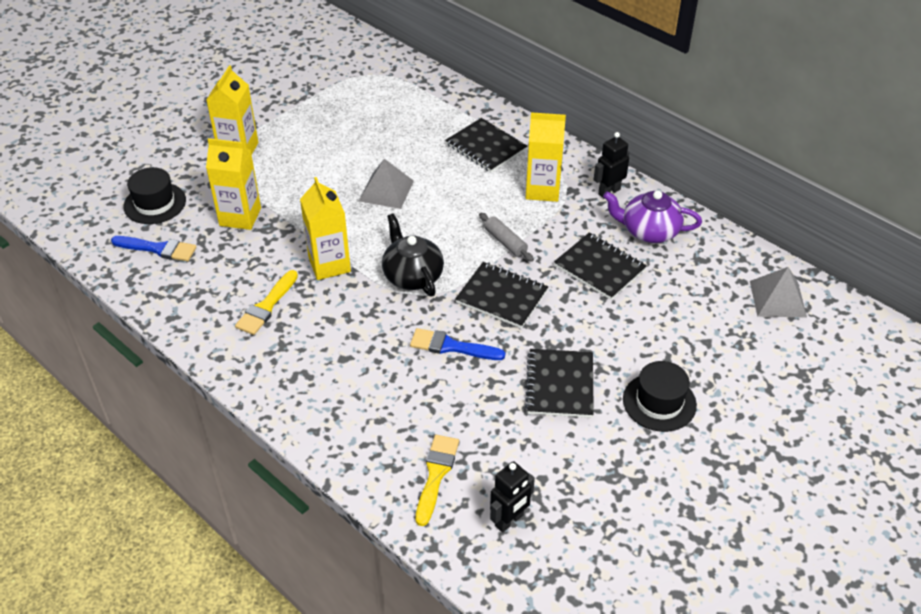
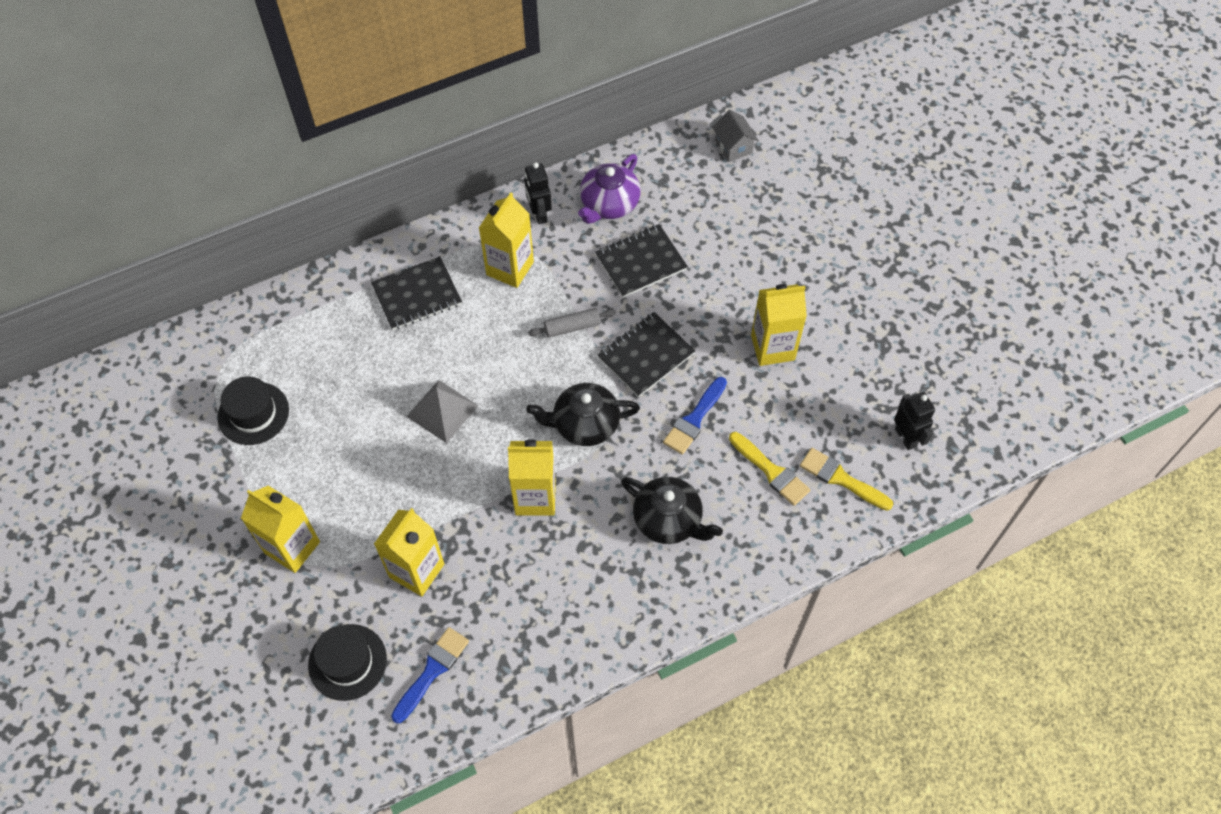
camera: 70 degrees left, 15 degrees up
(266, 306) = (573, 574): yellow brush -> yellow brush (771, 471)
(340, 354) = (668, 520): none -> black teapot
(559, 385) = (772, 347): black notebook -> yellow carton
(659, 402) = (817, 281): black hat -> black hat (253, 413)
(777, 298) = (733, 147): grey pyramid -> grey house

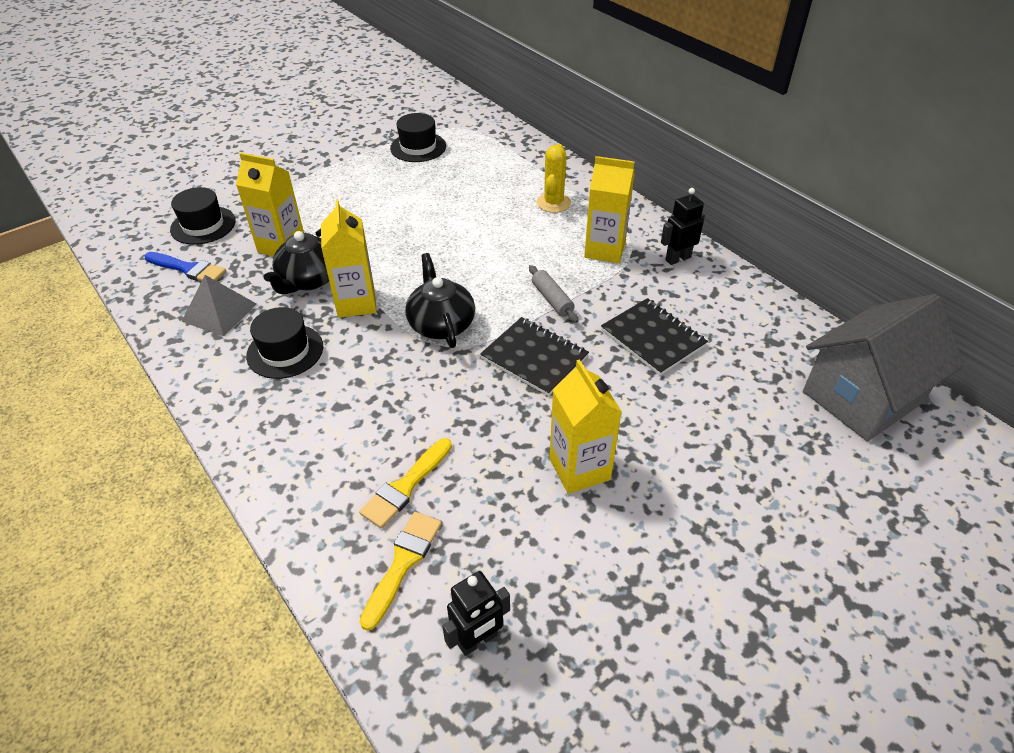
camera: 80 degrees right, 15 degrees down
(292, 547) = (303, 184): yellow carton -> none
(417, 295) = (553, 203): black notebook -> yellow cactus
(442, 411) = (438, 235): grey pyramid -> grey pyramid (219, 312)
(592, 564) = (285, 351): none -> black hat
(609, 204) = (716, 304): purple teapot -> none
(668, 520) = (336, 401): black teapot -> black teapot (309, 280)
(694, 419) = (463, 407): blue brush -> none
(733, 147) = (862, 397): grey house -> grey house, size x2.28

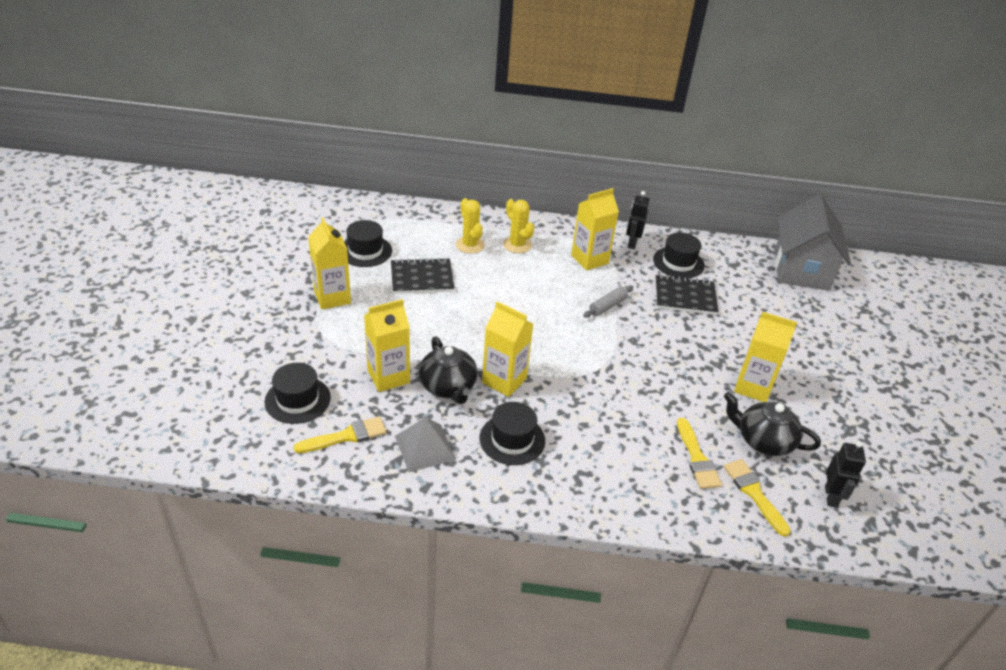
camera: 50 degrees left, 5 degrees down
(188, 269) = (346, 436): blue brush -> yellow brush
(339, 168) = (332, 297): none -> yellow carton
(441, 324) = (573, 359): black teapot -> black teapot (763, 440)
(510, 183) = (470, 245): none -> yellow cactus
(534, 357) = (649, 345): black notebook -> black notebook (422, 278)
(552, 299) = (607, 306): grey rolling pin -> grey rolling pin turned 60 degrees counterclockwise
(702, 303) = (678, 262): none -> black hat

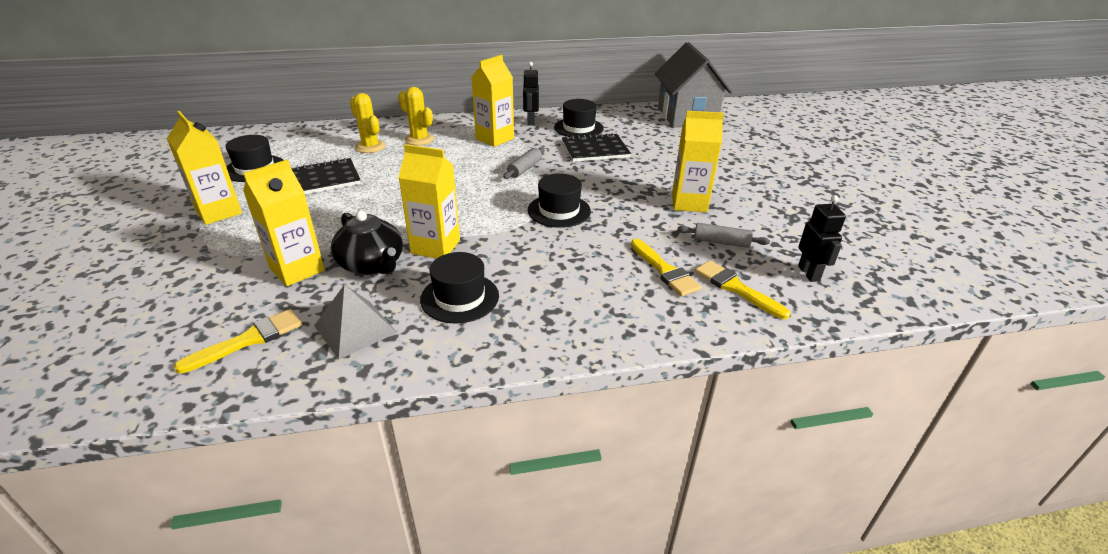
camera: 15 degrees left, 5 degrees down
(297, 400) = (179, 316): black hat -> black hat (559, 211)
(763, 440) = (721, 242): black teapot -> grey rolling pin

